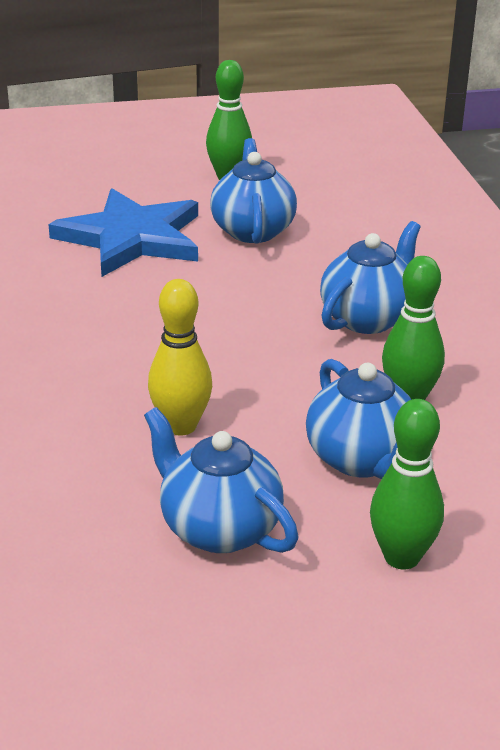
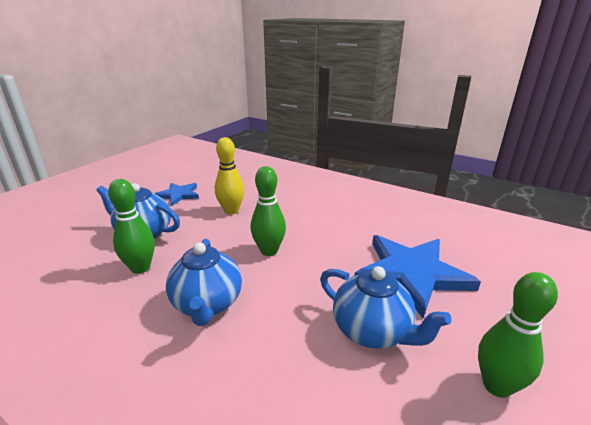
camera: 135 degrees right, 5 degrees down
(218, 528) = (178, 195): blue teapot -> blue star
(401, 557) = (103, 214): green bowling pin -> green bowling pin (269, 251)

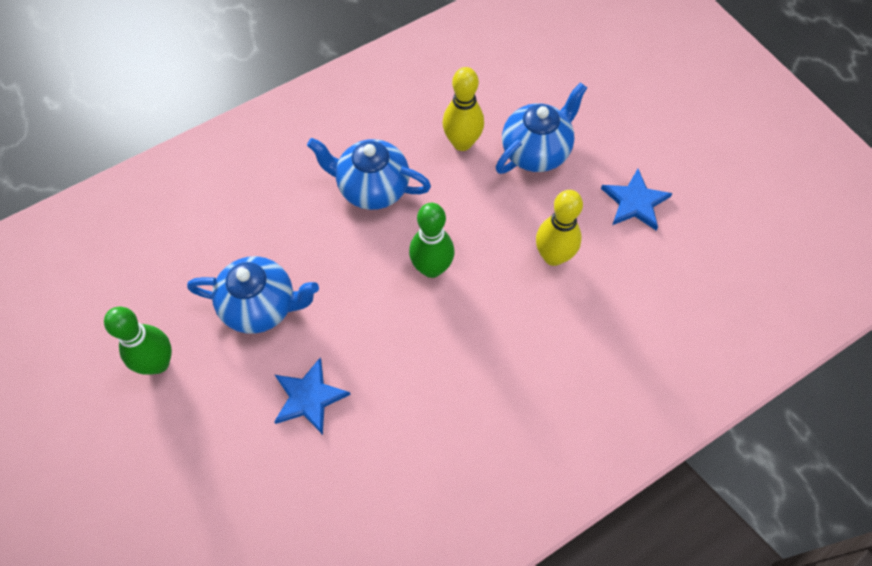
camera: 115 degrees right, 35 degrees up
(140, 268) = (462, 142): green bowling pin -> yellow bowling pin
(372, 331) = (261, 306): blue teapot -> blue teapot turned 150 degrees counterclockwise
(411, 274) = (309, 397): blue star -> blue star, size x0.54

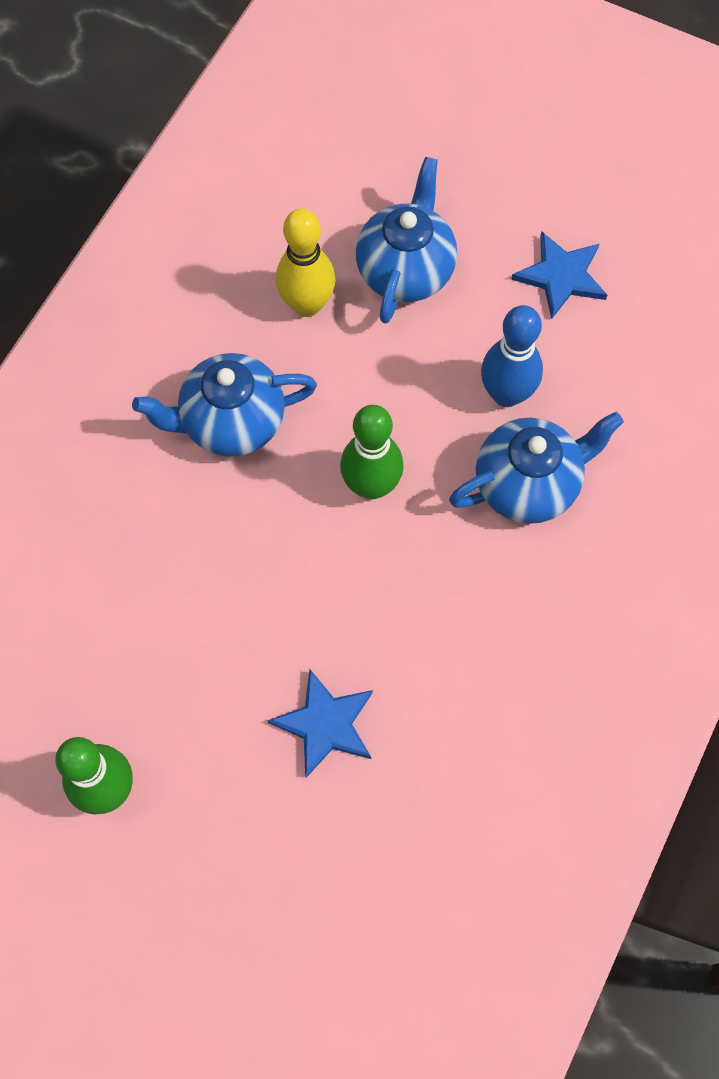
camera: 30 degrees left, 5 degrees up
(261, 306) = (191, 647): blue teapot -> blue teapot (528, 484)
(553, 256) = (506, 394): yellow bowling pin -> blue bowling pin

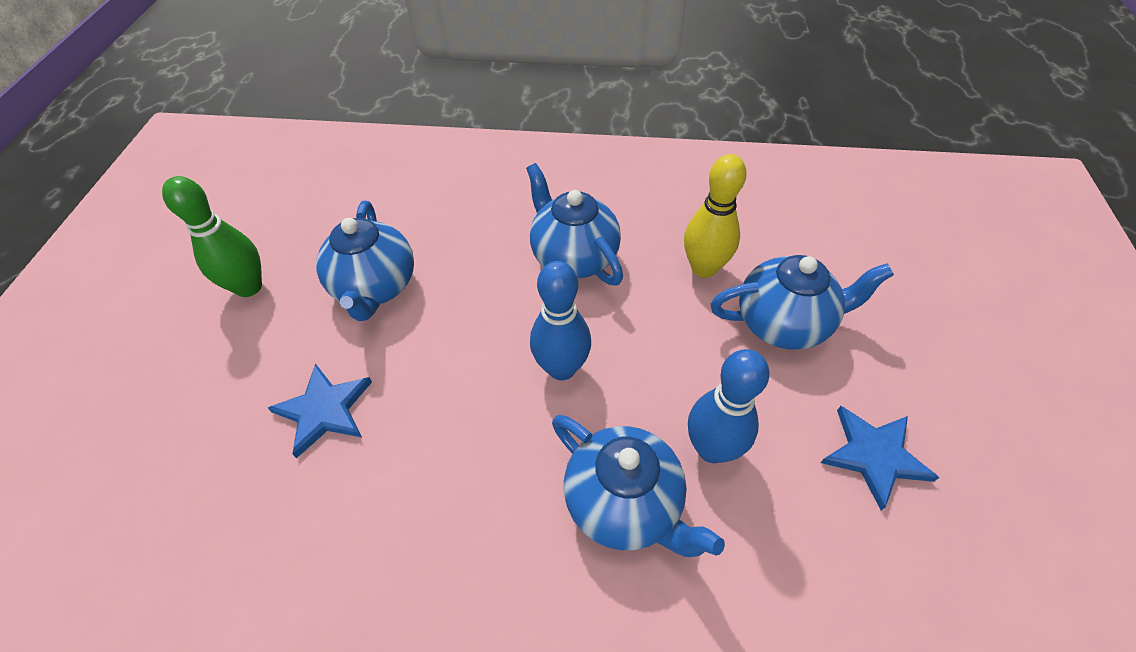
camera: 70 degrees right, 15 degrees down
(177, 643) = (375, 287): none -> blue teapot
(371, 485) = (561, 368): green bowling pin -> blue bowling pin

